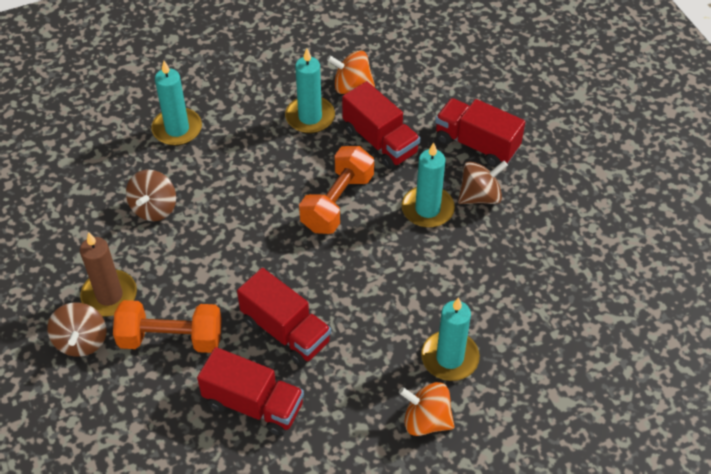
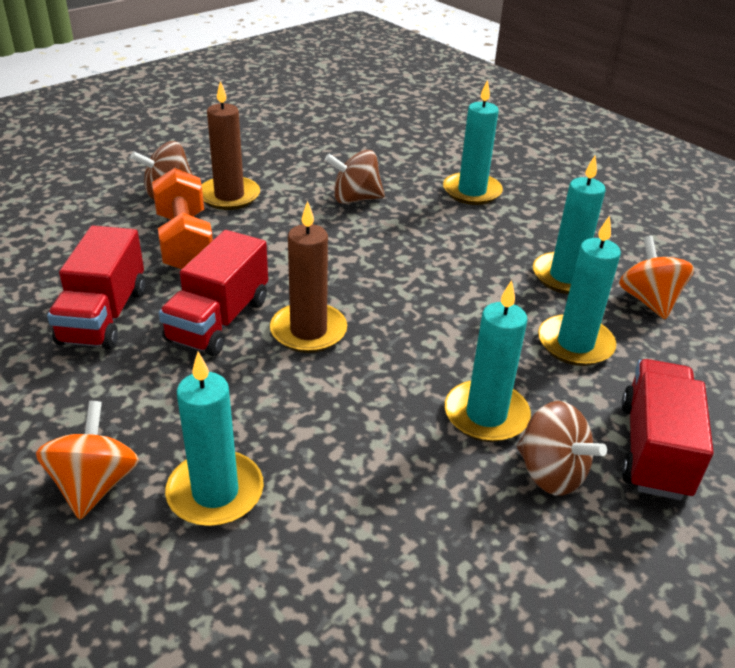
camera: 70 degrees right, 15 degrees down
(317, 279) = (308, 331): none -> brown candle
(337, 202) = (443, 324): orange dumbbell -> none
(380, 141) = (575, 344): red truck -> turquoise candle

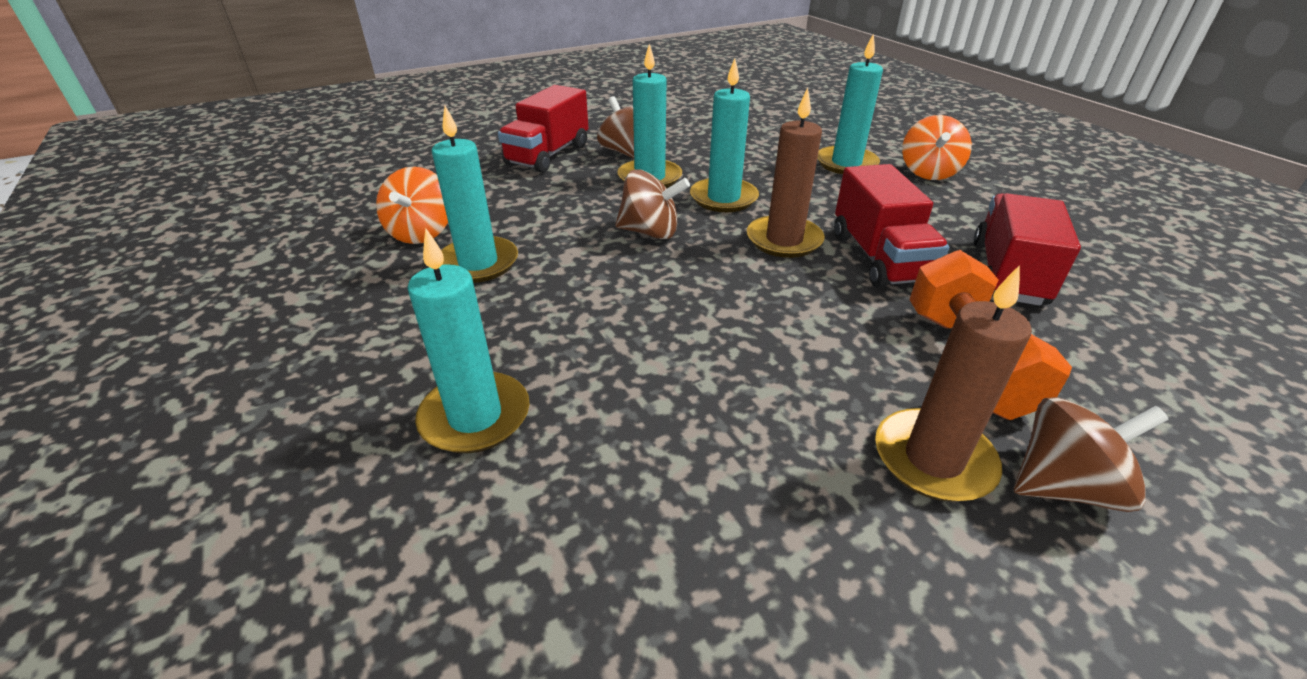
camera: 165 degrees left, 0 degrees up
(218, 320) = (879, 257): red truck -> red truck turned 135 degrees clockwise
(355, 199) = (694, 422): brown spinning top -> brown spinning top (650, 232)
(575, 344) = (537, 208): turquoise candle -> turquoise candle (723, 198)

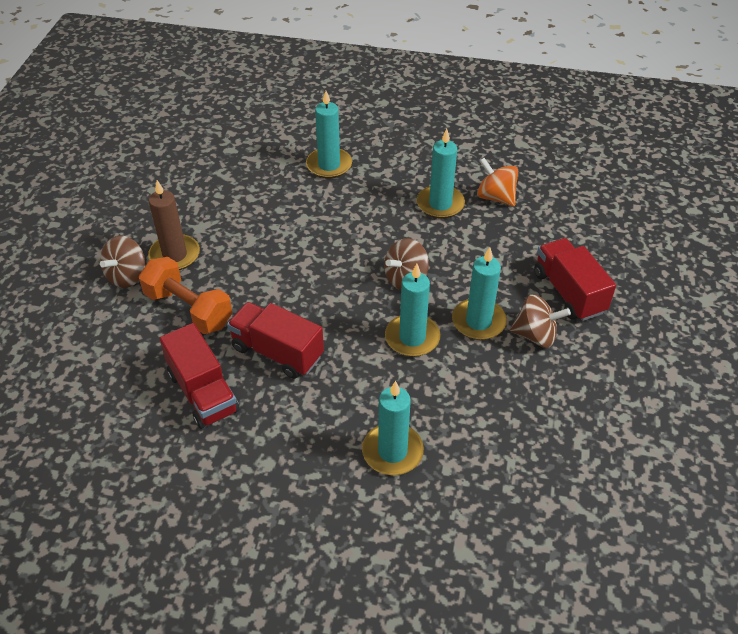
camera: 130 degrees right, 10 degrees up
(784, 240) = (337, 327): brown candle -> none
(928, 172) = (327, 490): orange spinning top -> none

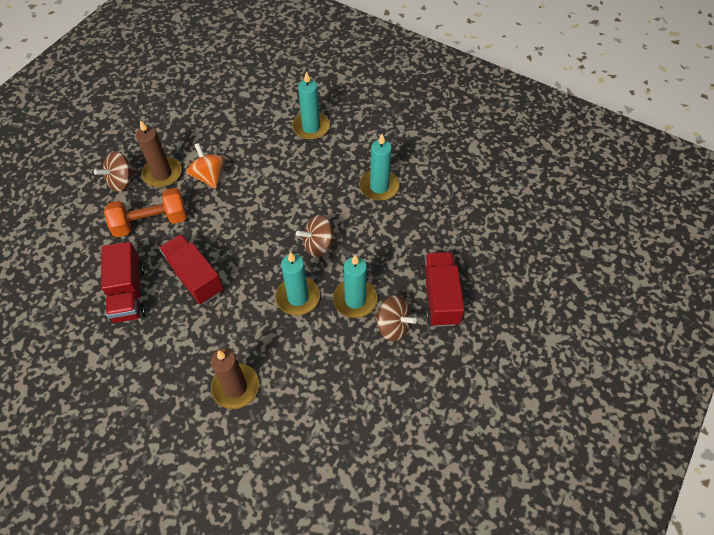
camera: 20 degrees right, 10 degrees up
(189, 309) = (151, 222): orange dumbbell -> orange dumbbell turned 75 degrees counterclockwise
(392, 451) = (235, 387): turquoise candle -> brown candle
(496, 197) = (426, 193): orange spinning top -> orange spinning top (209, 176)

